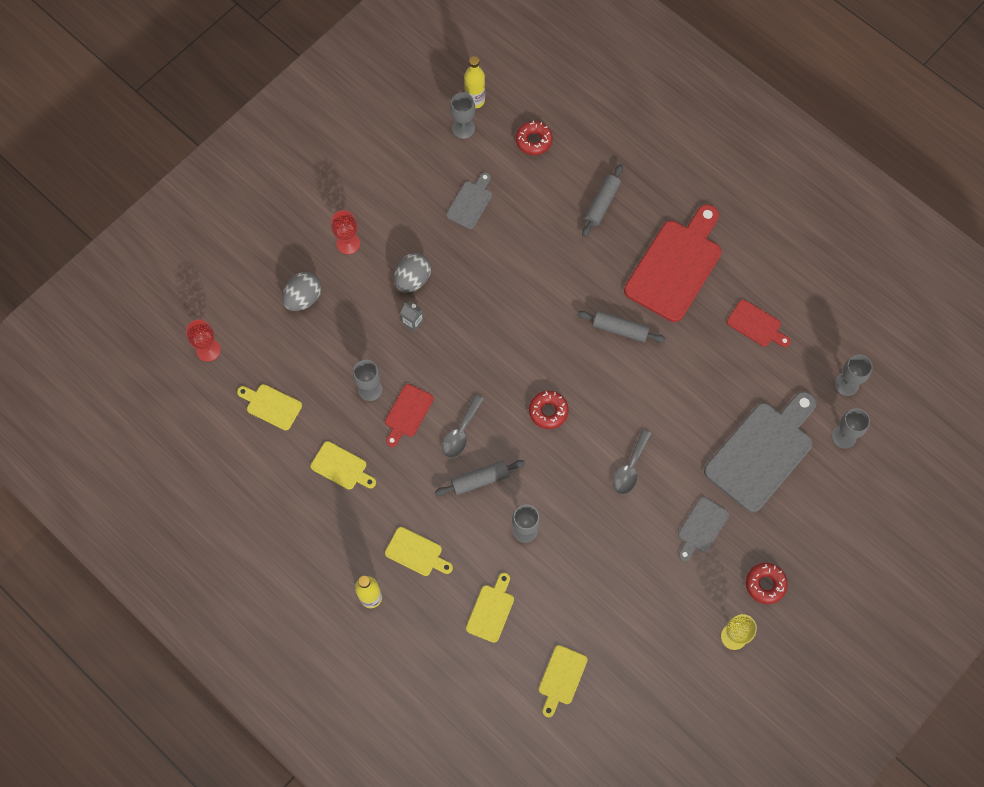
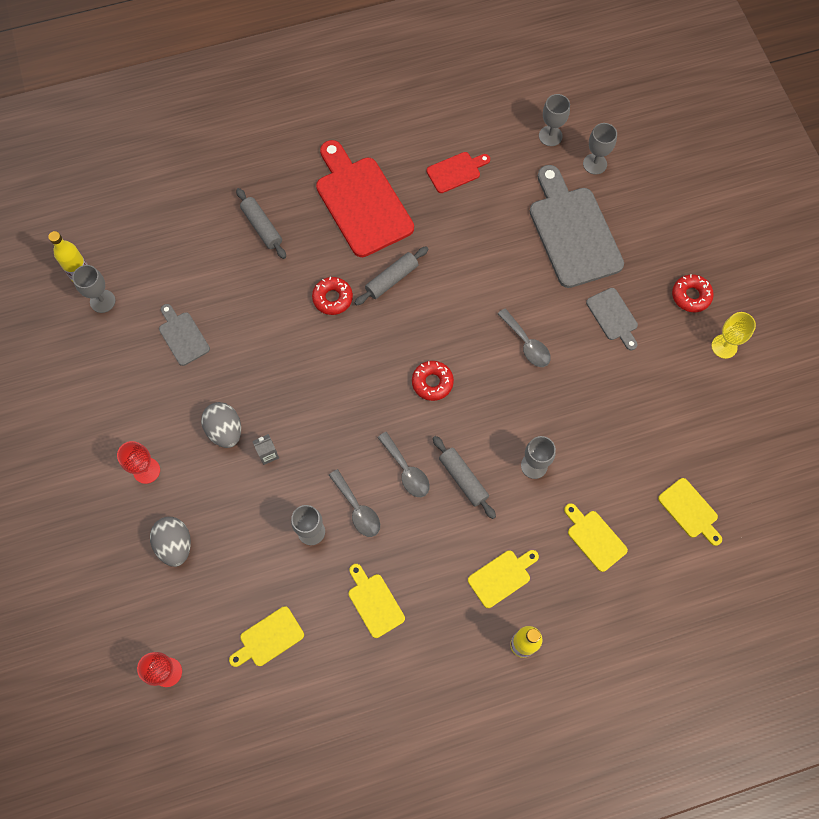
camera: 60 degrees left, 0 degrees up
(341, 467) = (374, 602): yellow cutting board -> yellow cutting board turned 90 degrees counterclockwise
(407, 413) = (357, 509): red cutting board -> grey spoon
(480, 480) = (463, 479): grey rolling pin -> grey rolling pin turned 45 degrees counterclockwise
(533, 141) = (160, 248): red donut -> red donut (332, 298)

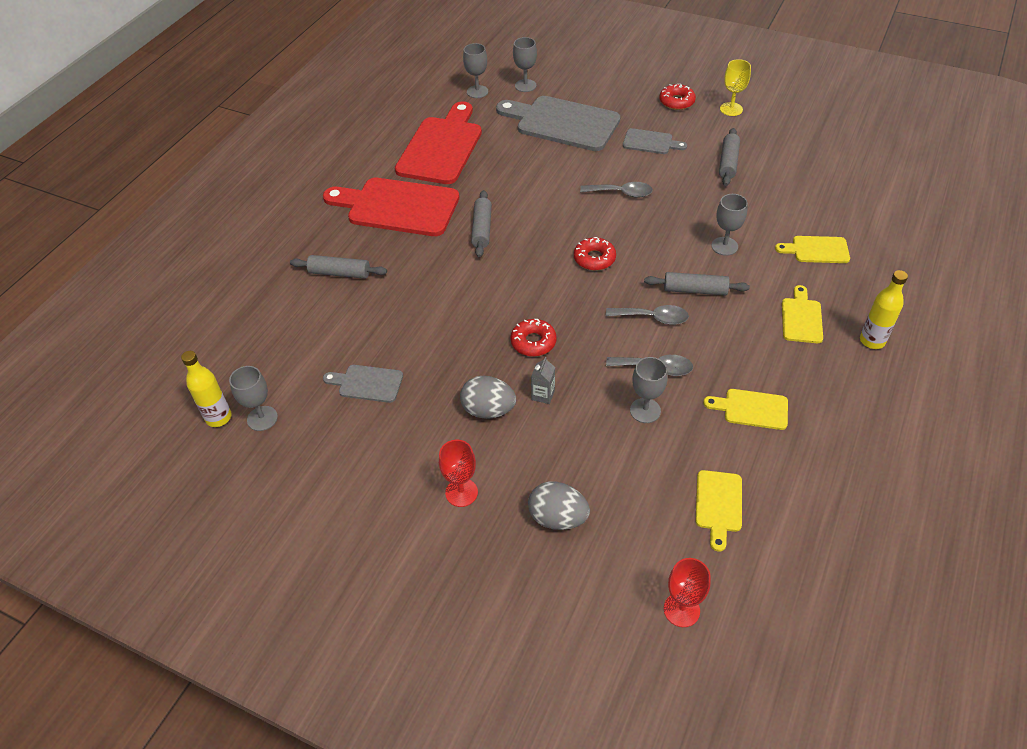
camera: 45 degrees left, 20 degrees down
(332, 298) = (455, 270): red donut -> red donut (533, 342)
(456, 171) = (441, 147): red cutting board -> red cutting board, size x2.05
(644, 395) = (728, 162): none -> grey rolling pin
(690, 510) = (840, 192): yellow cutting board -> none

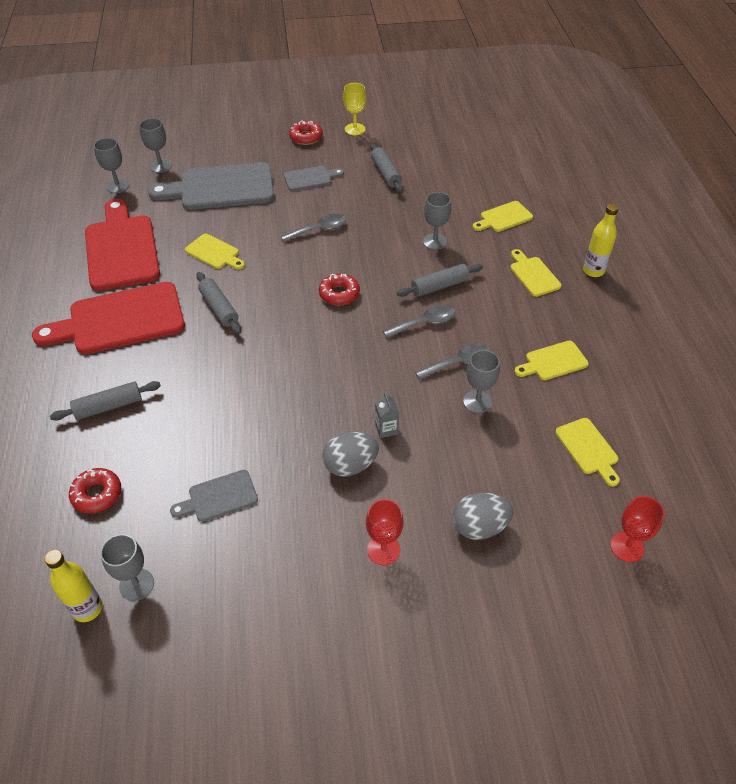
camera: 35 degrees left, 0 degrees up
(513, 179) = (214, 253): none -> yellow cutting board
(533, 342) = (343, 388): red donut -> red donut (97, 494)

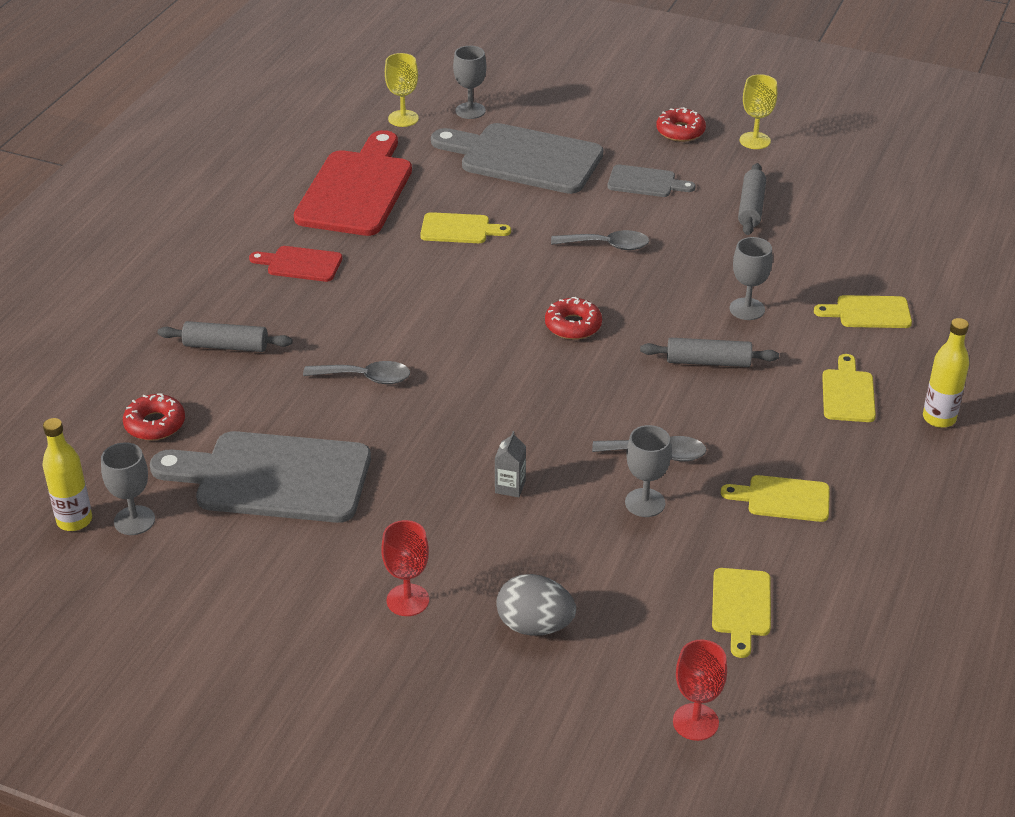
camera: 30 degrees right, 10 degrees down
(117, 186) = (403, 118): grey goblet -> yellow goblet
(120, 320) = (300, 264): red cutting board -> red cutting board, size x0.49
(214, 253) = (459, 229): yellow cutting board -> yellow cutting board turned 60 degrees counterclockwise
(219, 308) = (418, 291): grey rolling pin -> none
(219, 497) = (274, 477): grey cutting board -> grey cutting board, size x2.05
(350, 465) = (438, 506): grey egg -> none
(425, 323) = (653, 395): grey spoon -> grey spoon (365, 378)

